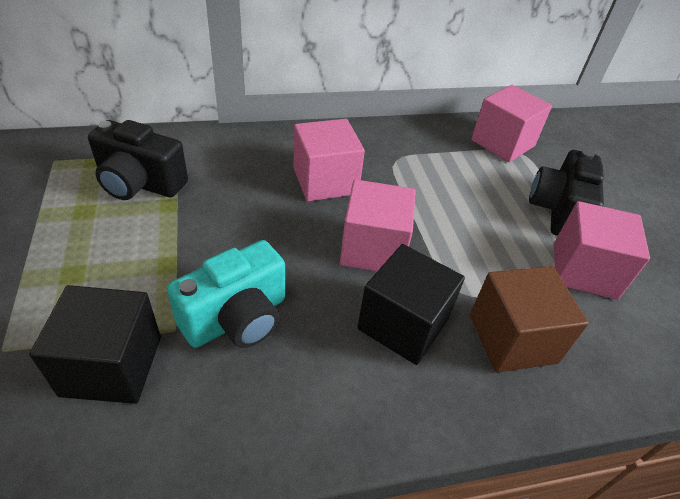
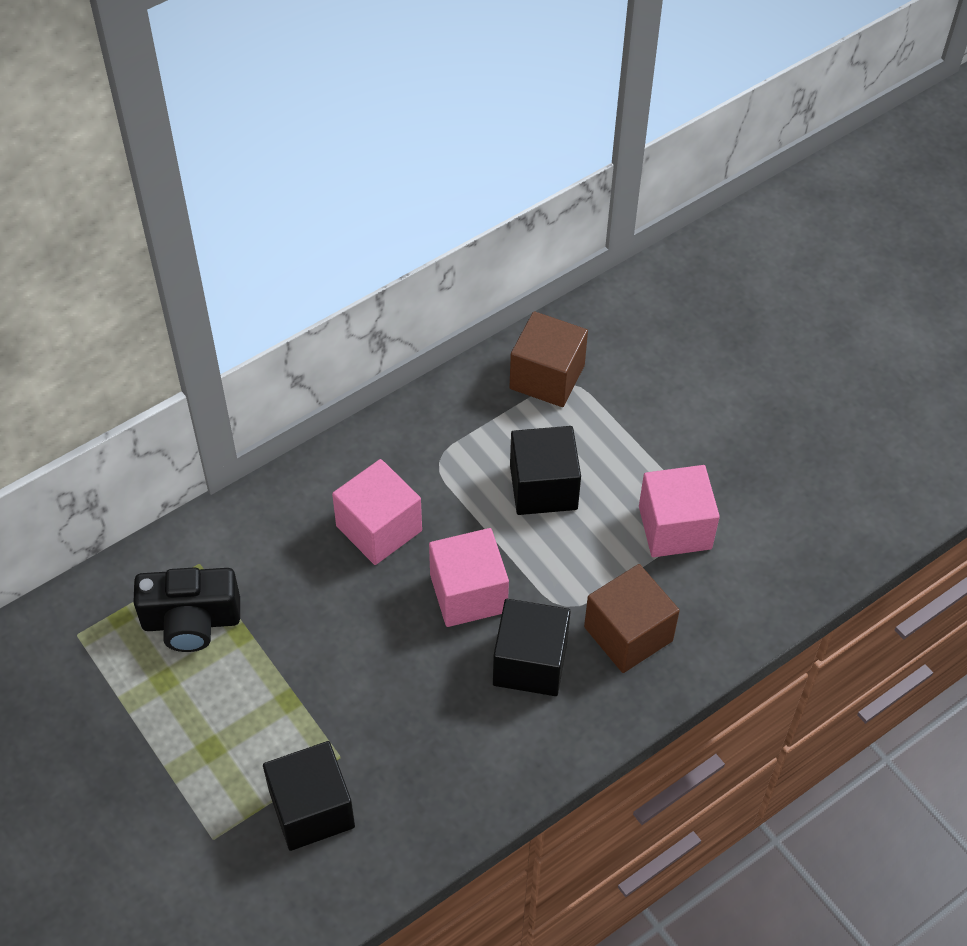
camera: 20 degrees left, 10 degrees up
(237, 319) = (386, 723): turquoise camera -> none
(473, 202) = (543, 487): none -> black cube
(502, 143) = (547, 377): pink cube -> brown cube
(558, 211) = (633, 458): black camera -> none

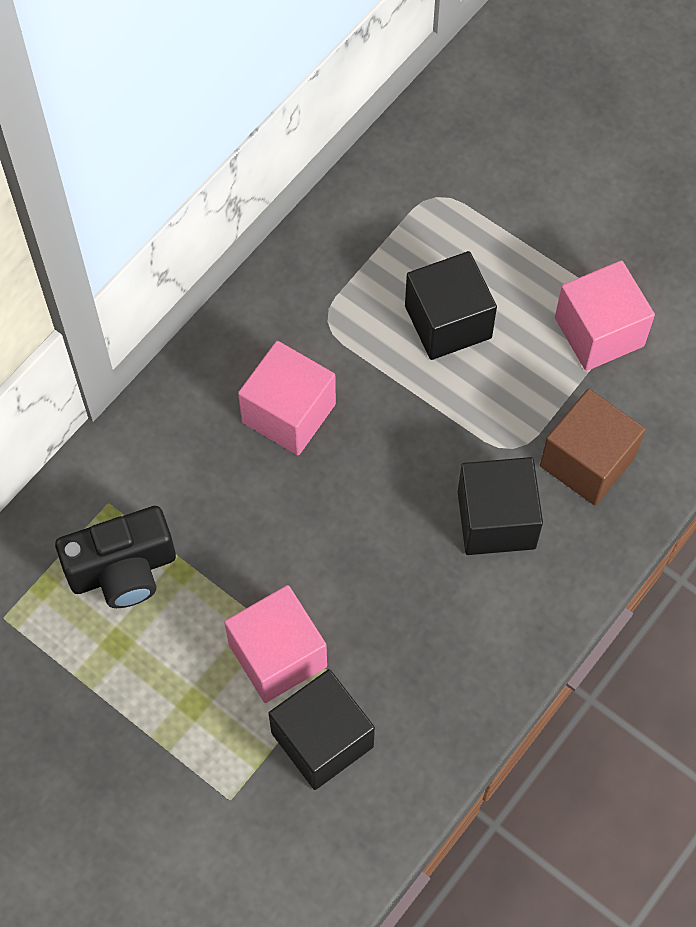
camera: 15 degrees left, 10 degrees up
(468, 593) = (407, 461): pink cube -> pink cube (277, 655)
(547, 377) = (411, 195): brown cube -> none

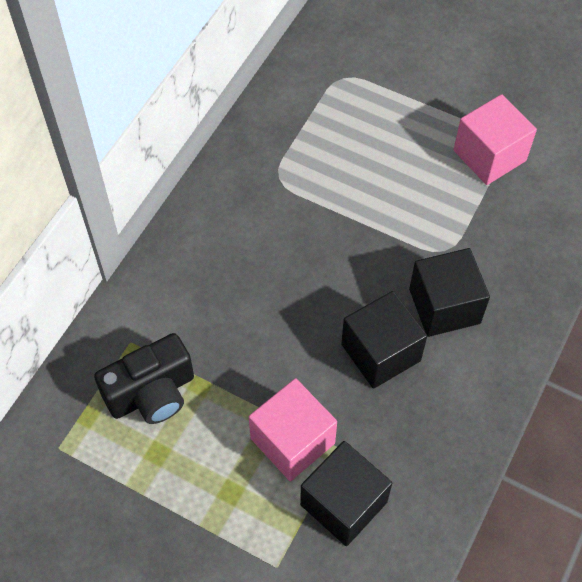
camera: 10 degrees left, 5 degrees down
(288, 413) = (263, 251): pink cube -> none
(448, 322) = (372, 165): black cube -> black cube (380, 352)
(587, 461) = (504, 251): brown cube -> none

